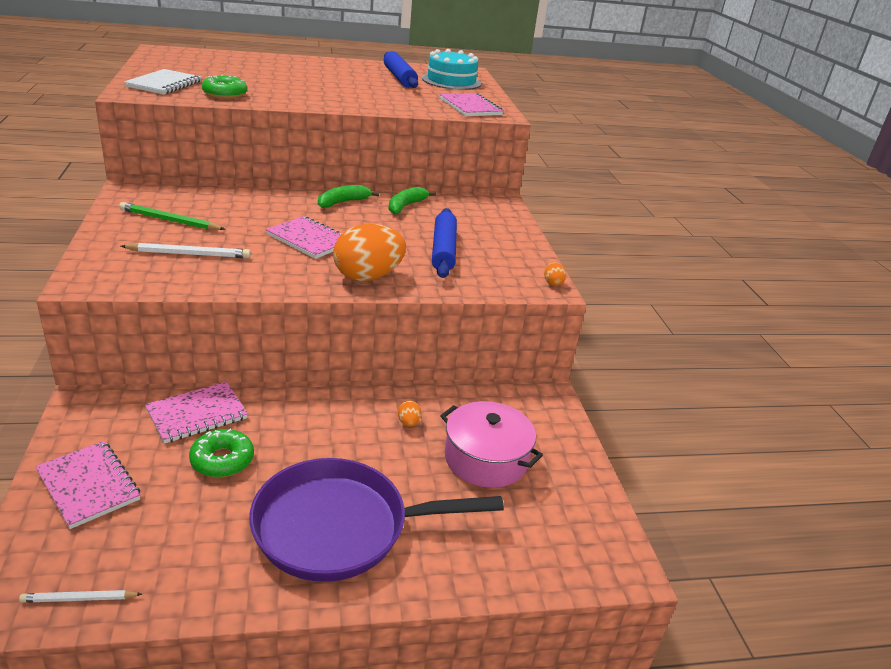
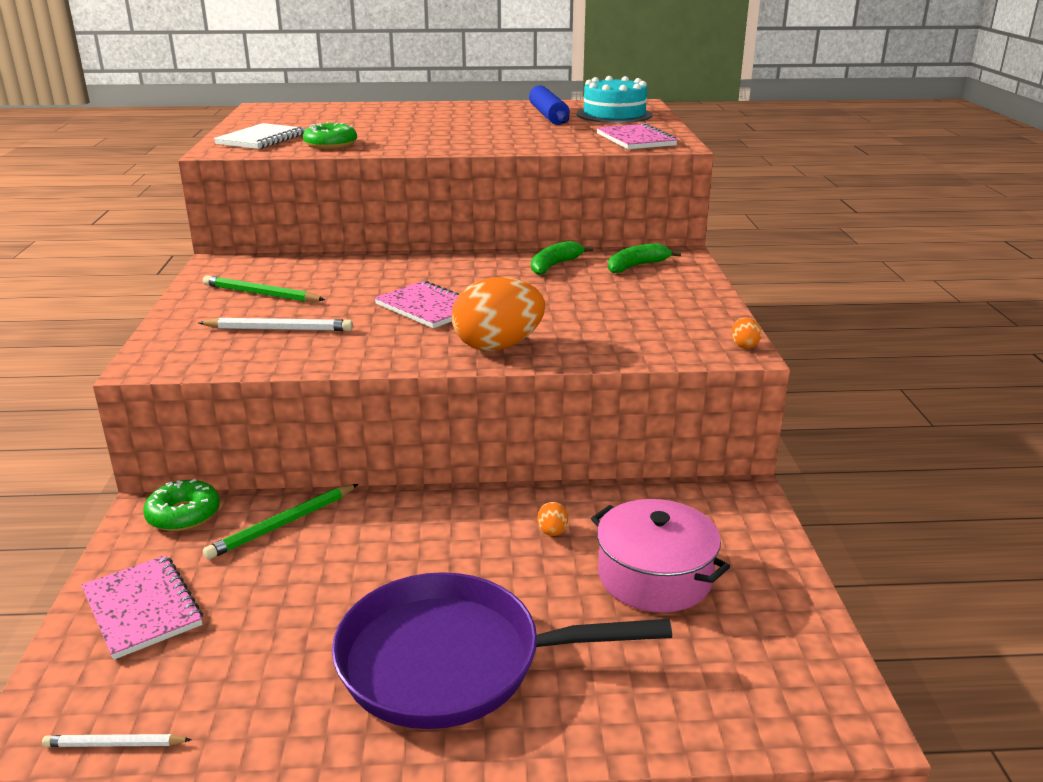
camera: 10 degrees right, 5 degrees down
(197, 414) = (283, 524): pink notebook -> green pencil
(222, 460) = (308, 578): green donut -> green donut (183, 515)
(343, 202) = (474, 265): green banana -> green banana (636, 266)
(443, 250) = (599, 313): blue rolling pin -> none

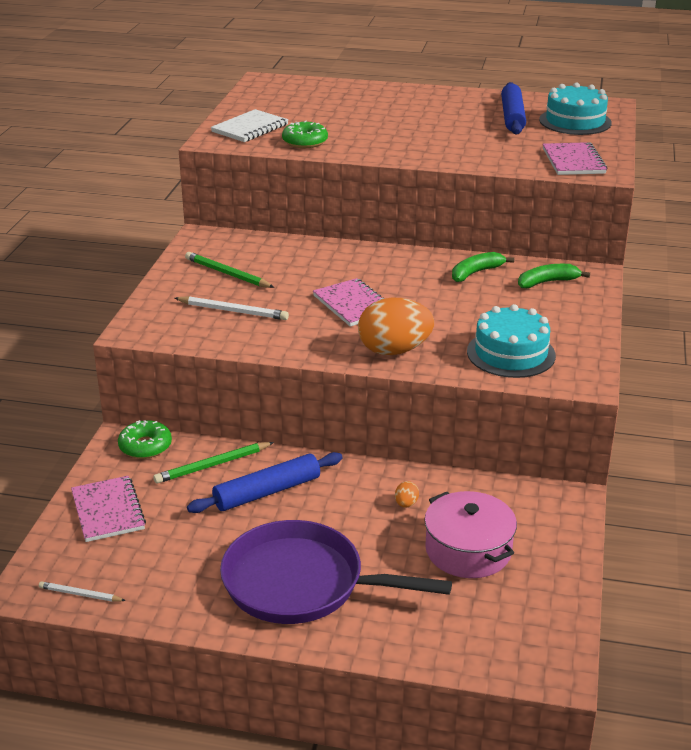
camera: 15 degrees right, 5 degrees up
(366, 546) = (267, 492): none -> blue rolling pin
(637, 333) = (511, 353): none -> turquoise cake
(744, 345) = (593, 377): orange egg -> none

